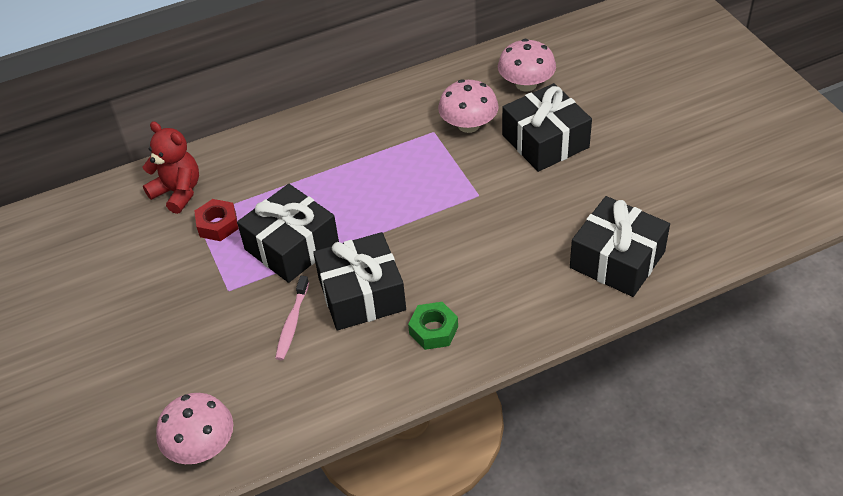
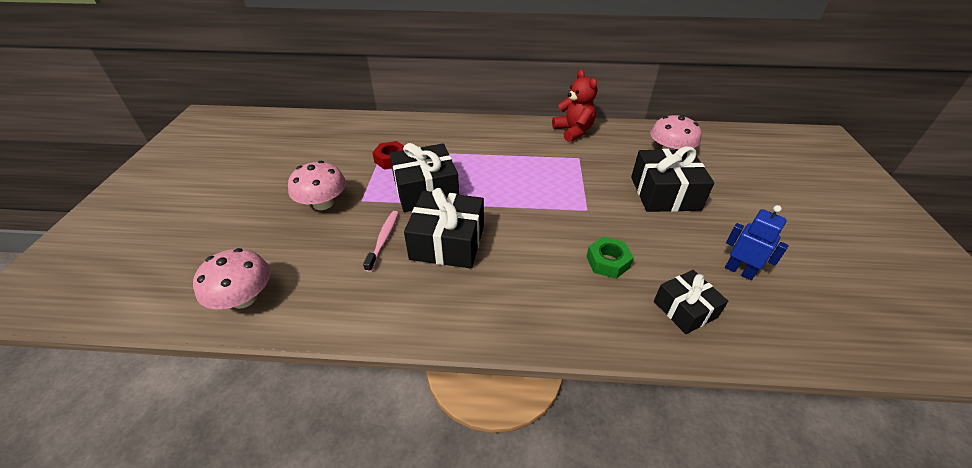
camera: 25 degrees right, 5 degrees down
(178, 192) = (385, 134): red teddy bear -> red teddy bear (573, 131)
(292, 322) = (383, 240): pink toothbrush -> pink toothbrush turned 150 degrees clockwise
(433, 330) = (482, 294): green nut -> green nut (608, 262)
(468, 125) = (608, 162): pink mushroom -> pink mushroom (323, 203)
(617, 260) = (685, 309): black gift -> black gift, size x0.62
(647, 200) = (739, 271): none -> blue robot

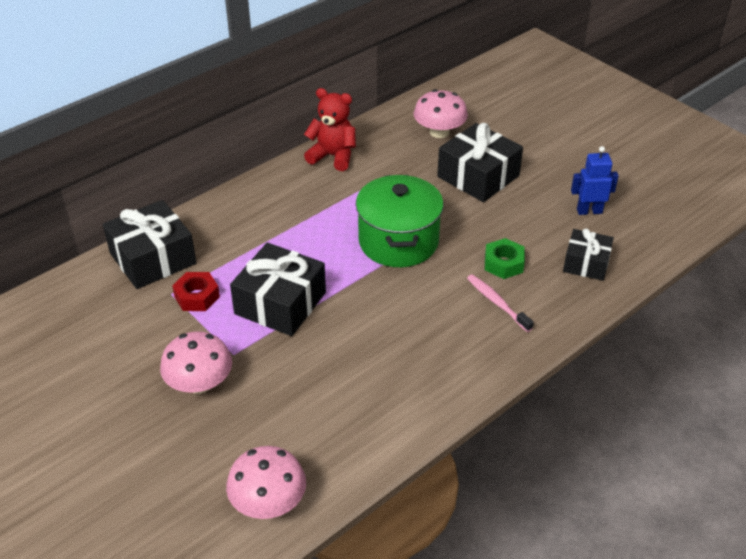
camera: 45 degrees left, 0 degrees up
(383, 240) = (311, 371): pink toothbrush -> pink toothbrush (497, 303)
(447, 242) = (368, 333): black gift -> black gift (153, 258)
(548, 200) = (398, 241): none -> green pot

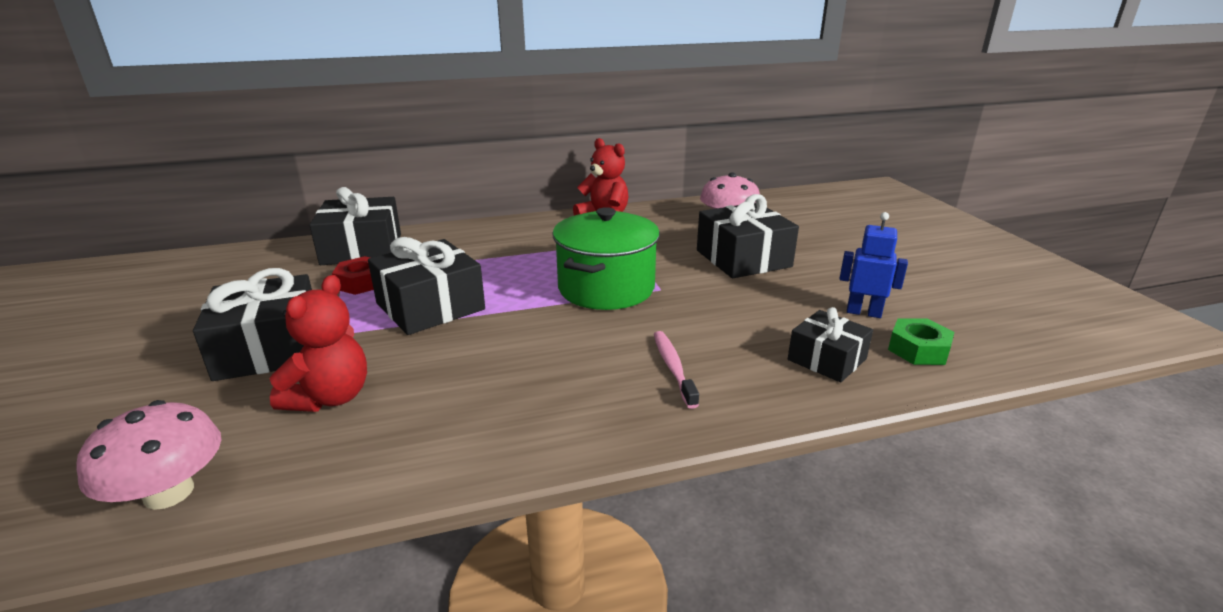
camera: 25 degrees right, 15 degrees down
(199, 383) = (269, 348): pink mushroom -> black gift
(293, 405) = (330, 397): none -> red teddy bear
(503, 264) = (713, 334): green nut -> green nut (918, 350)

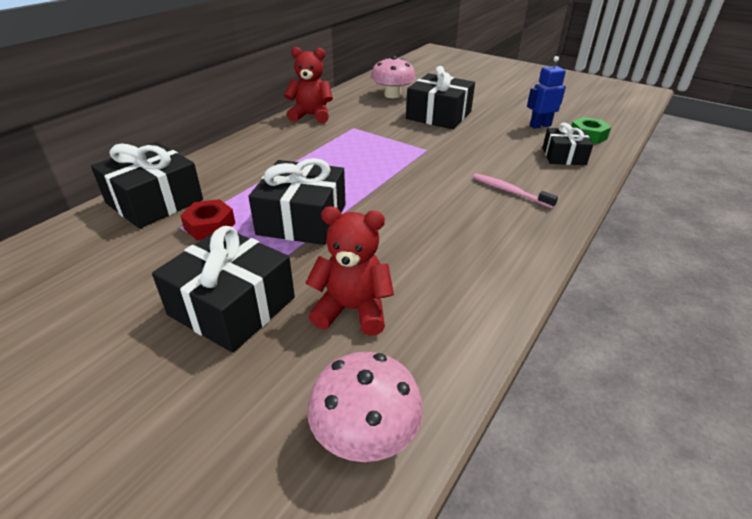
camera: 40 degrees left, 10 degrees up
(330, 397) = (352, 309): red teddy bear -> red teddy bear turned 60 degrees counterclockwise
(606, 288) = (395, 161): green pot -> none

